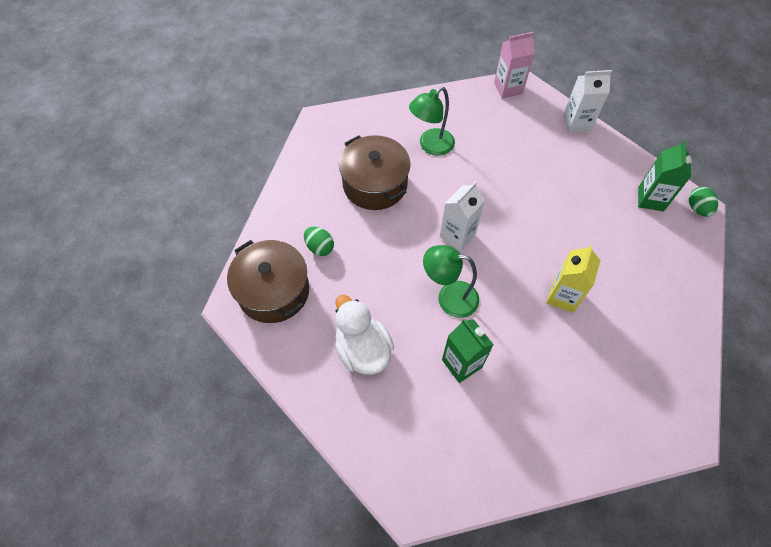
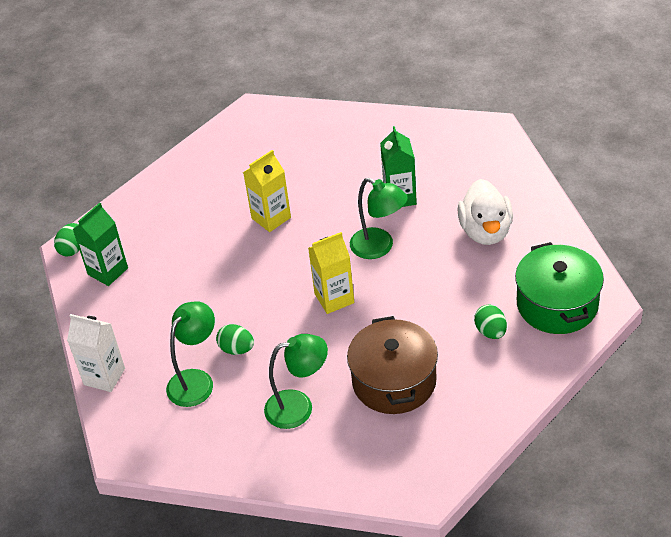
camera: 150 degrees left, 15 degrees down
(273, 291) = (557, 304): brown pot -> green pot
(457, 235) = (334, 298): white carton -> yellow carton
(502, 171) = (237, 349): none -> green egg
(508, 88) = (145, 453): pink carton -> none
(513, 140) = (196, 380): none -> green lamp

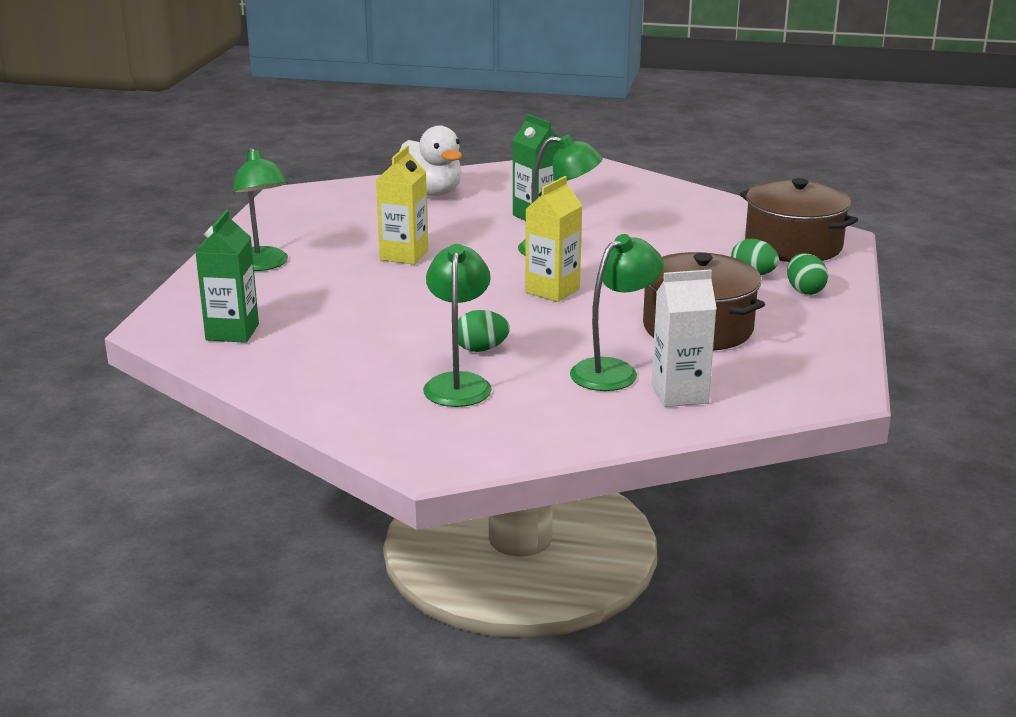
camera: 35 degrees left, 20 degrees down
(72, 249) = (160, 326): green egg -> green egg (804, 291)
(104, 376) = (326, 410): white carton -> white carton (679, 394)
(176, 198) = (263, 265): none -> green lamp
(485, 231) = (657, 219): white duck -> white duck (430, 193)
(557, 304) = (793, 245): green pot -> brown pot

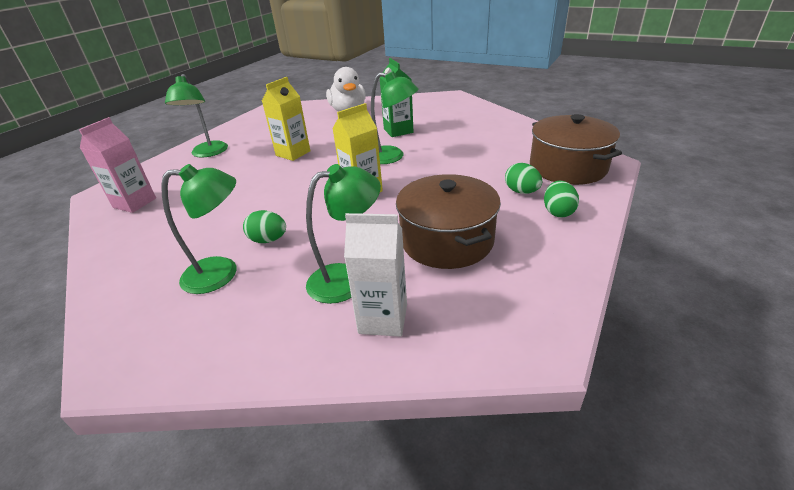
camera: 20 degrees right, 10 degrees up
(232, 332) = (135, 203): green carton -> pink carton
(458, 383) = (222, 273): green lamp -> green lamp turned 60 degrees clockwise

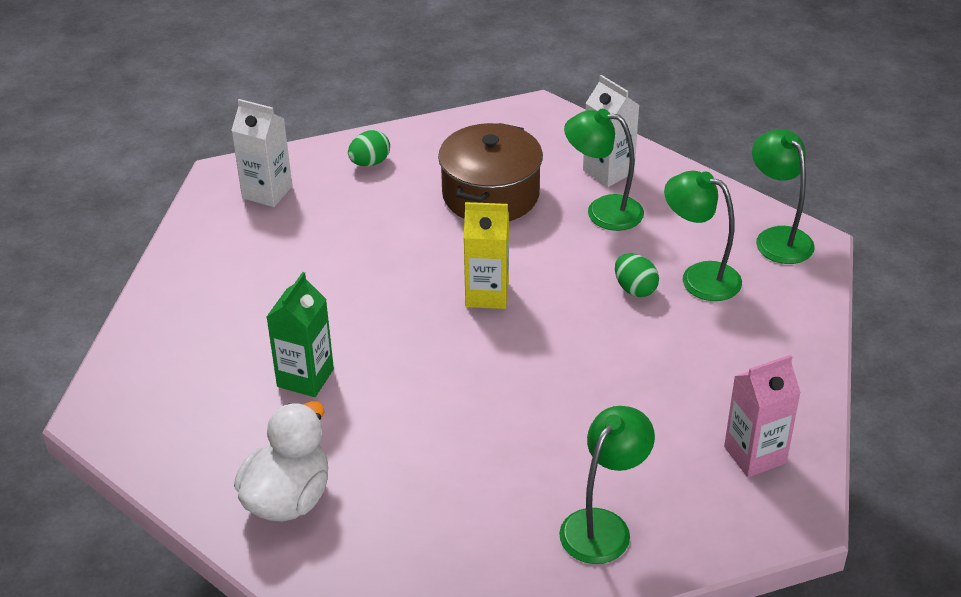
camera: 140 degrees left, 5 degrees up
(293, 153) = (488, 428): yellow carton -> none
(392, 157) = (387, 327): green lamp -> green lamp (777, 238)
(521, 191) = (356, 196): green egg -> none
(567, 167) = (267, 192): brown pot -> white carton

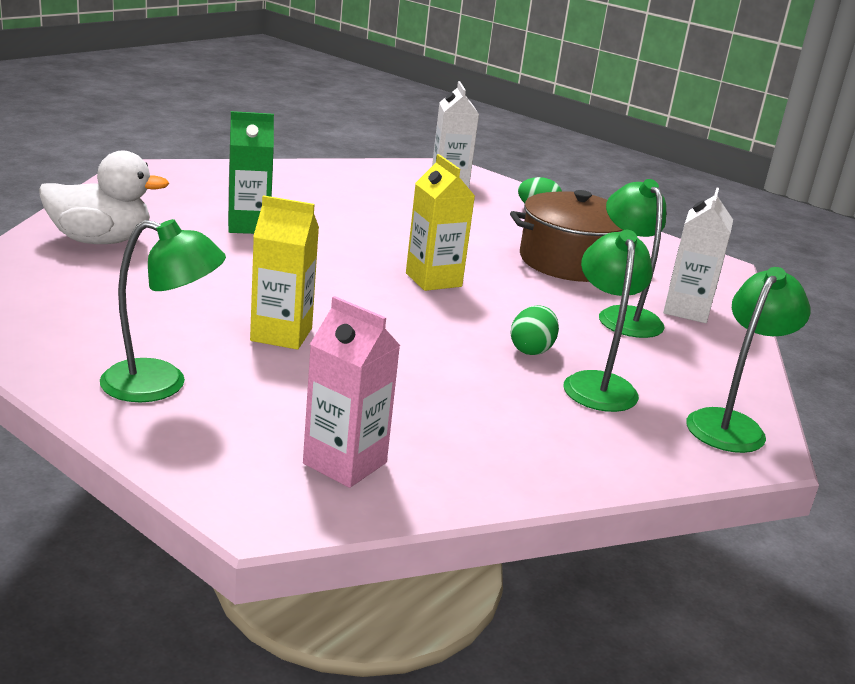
camera: 55 degrees right, 15 degrees down
(548, 427) = (281, 334): none -> yellow carton

